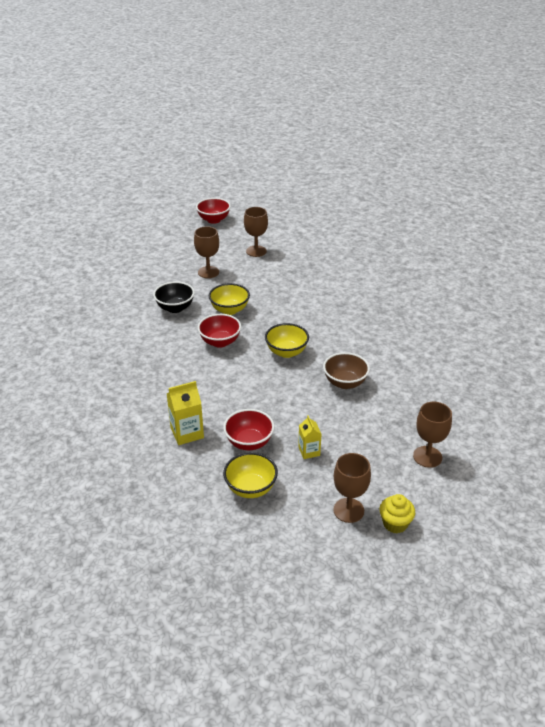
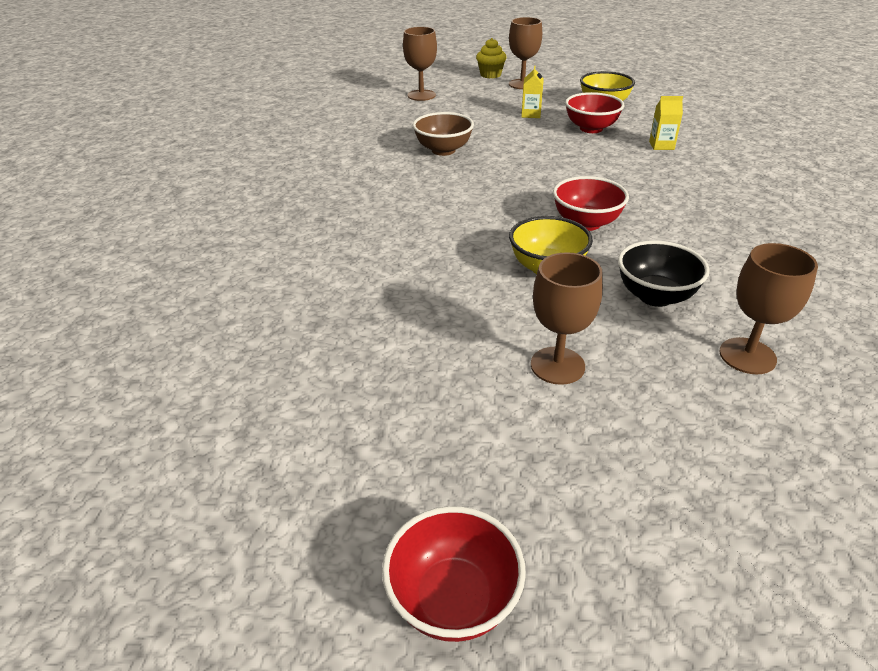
camera: 155 degrees left, 0 degrees up
(187, 433) = (661, 145): yellow carton -> yellow carton, size x0.64
(256, 251) = (405, 398): brown goblet -> brown goblet (747, 356)
(286, 352) = (491, 191): yellow bowl -> none

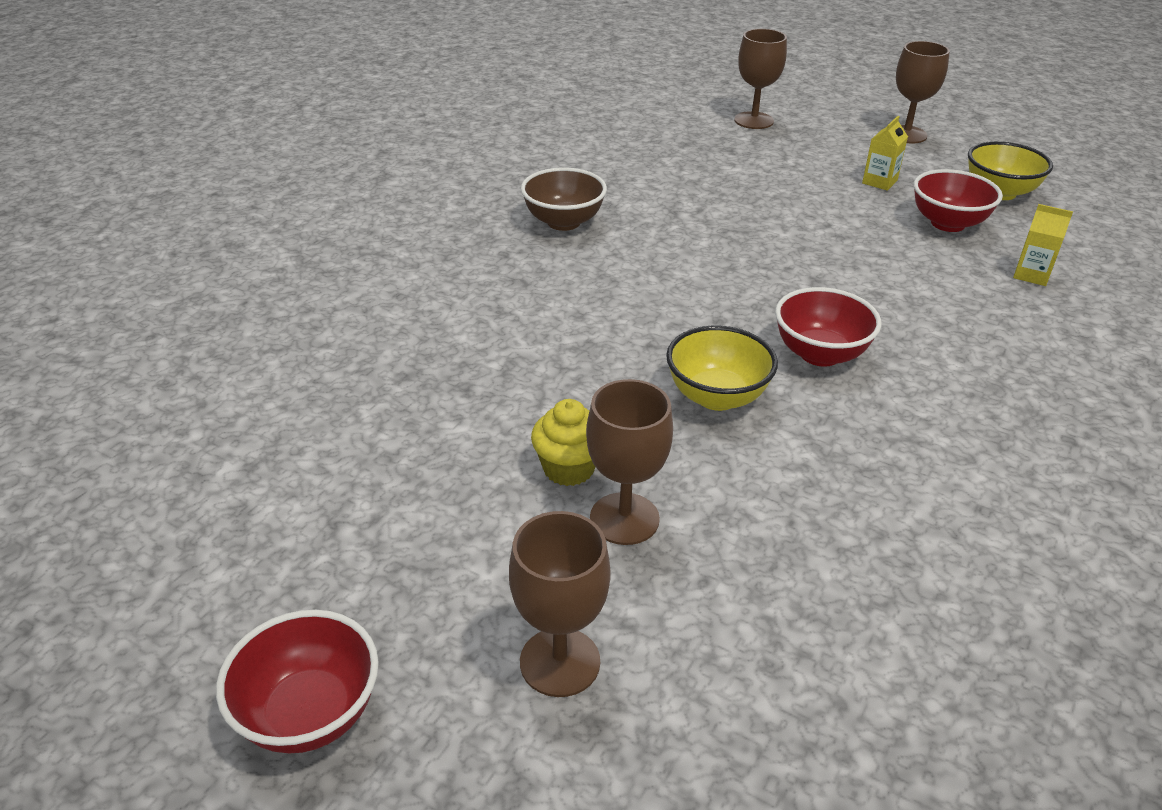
camera: 25 degrees right, 0 degrees up
(443, 150) = (719, 204): brown bowl -> brown bowl (563, 222)
(490, 75) = (873, 111): yellow cupcake -> yellow cupcake (568, 468)
(655, 296) = (824, 478): black bowl -> none
(747, 356) = (876, 597): brown goblet -> brown goblet (560, 662)

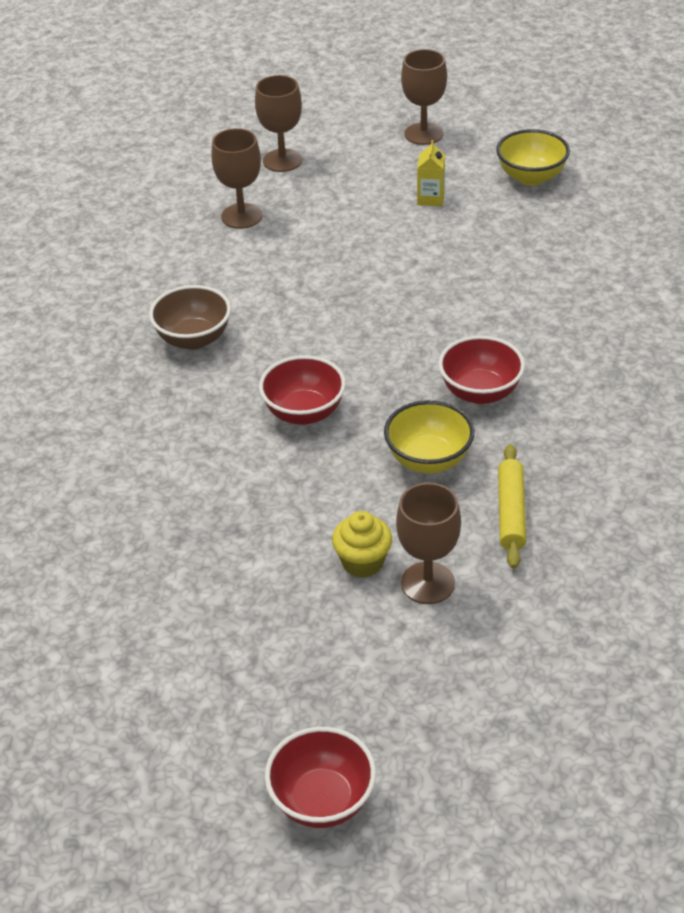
camera: 25 degrees left, 5 degrees up
(560, 662) = (454, 697): brown goblet -> brown goblet (241, 216)
(775, 482) = (511, 512): none -> yellow rolling pin
(948, 223) = (507, 226): red bowl -> red bowl (304, 413)
(1031, 275) = (593, 257): yellow carton -> none

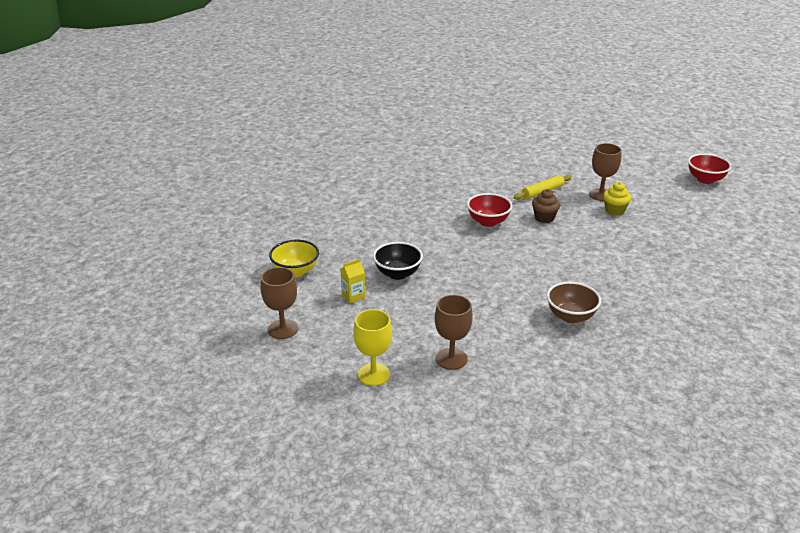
camera: 130 degrees left, 10 degrees down
(282, 160) = (373, 374): brown goblet -> yellow goblet
(304, 413) = (566, 258): red bowl -> none
(428, 460) = (544, 218): yellow bowl -> brown cupcake
(439, 249) = (397, 274): none -> black bowl

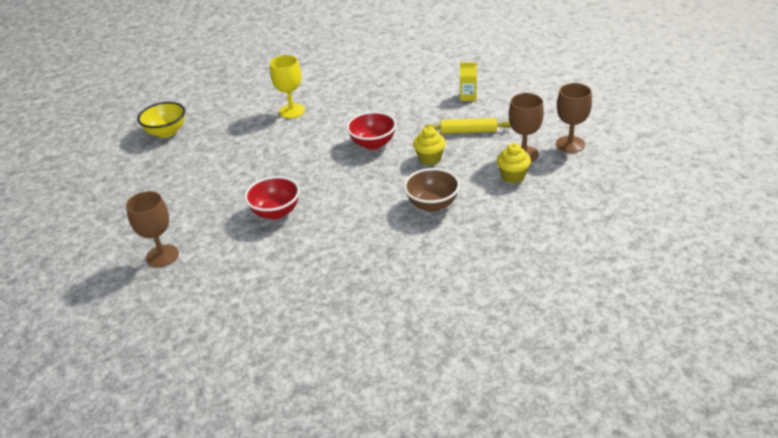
camera: 40 degrees right, 5 degrees up
(283, 329) = (93, 176): brown goblet -> brown goblet (570, 144)
(353, 296) = (174, 169): yellow carton -> yellow carton (468, 96)
(373, 374) = (95, 241): yellow goblet -> yellow goblet (292, 111)
(397, 274) = (232, 164): black bowl -> none
(544, 218) = (430, 158): brown cupcake -> yellow cupcake
(570, 316) = (308, 264): brown bowl -> brown bowl (432, 204)
(705, 179) = (675, 178): red bowl -> red bowl (276, 212)

